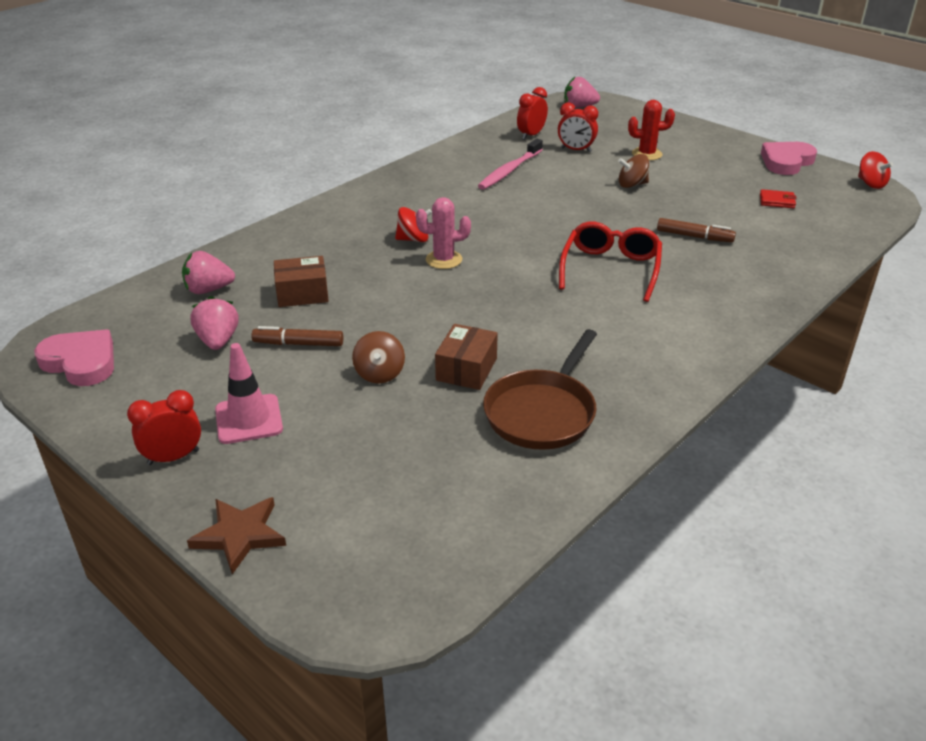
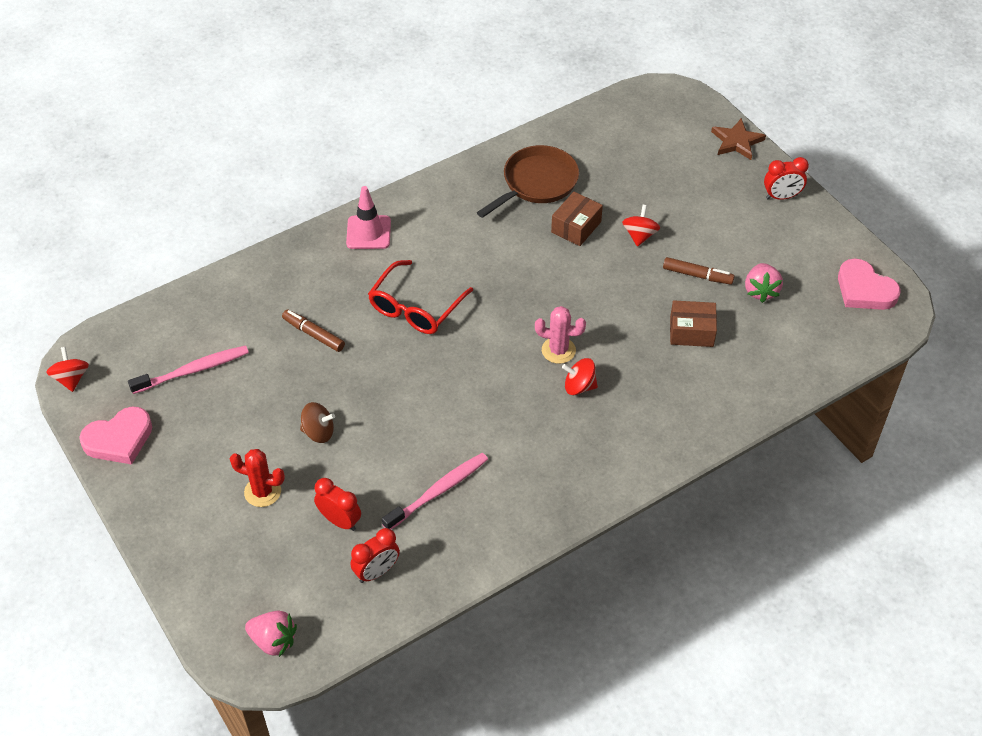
camera: 165 degrees left, 15 degrees up
(208, 290) = (774, 353): pink strawberry -> none
(249, 419) = (734, 215): pink traffic cone -> pink traffic cone (368, 232)
(379, 373) = (639, 235): brown spinning top -> red spinning top
(777, 201) = (192, 370): red wallet -> pink toothbrush

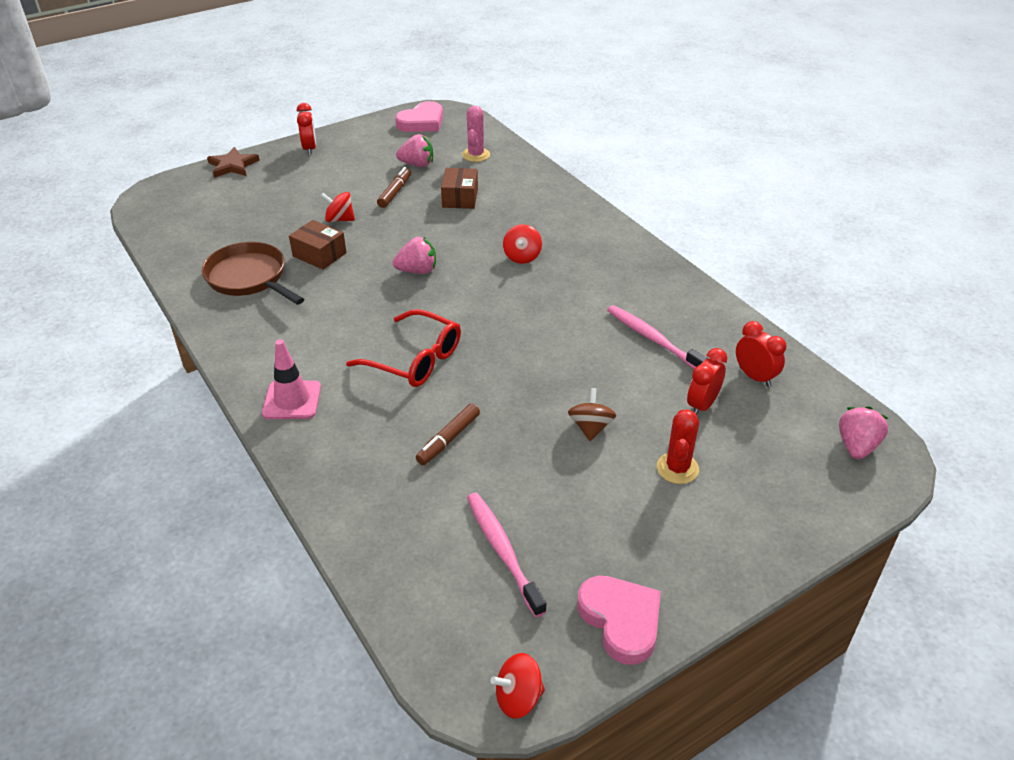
camera: 90 degrees left, 10 degrees down
(551, 302) = (417, 271): none -> pink strawberry
(558, 350) = (479, 267): pink cactus -> pink cactus (476, 155)

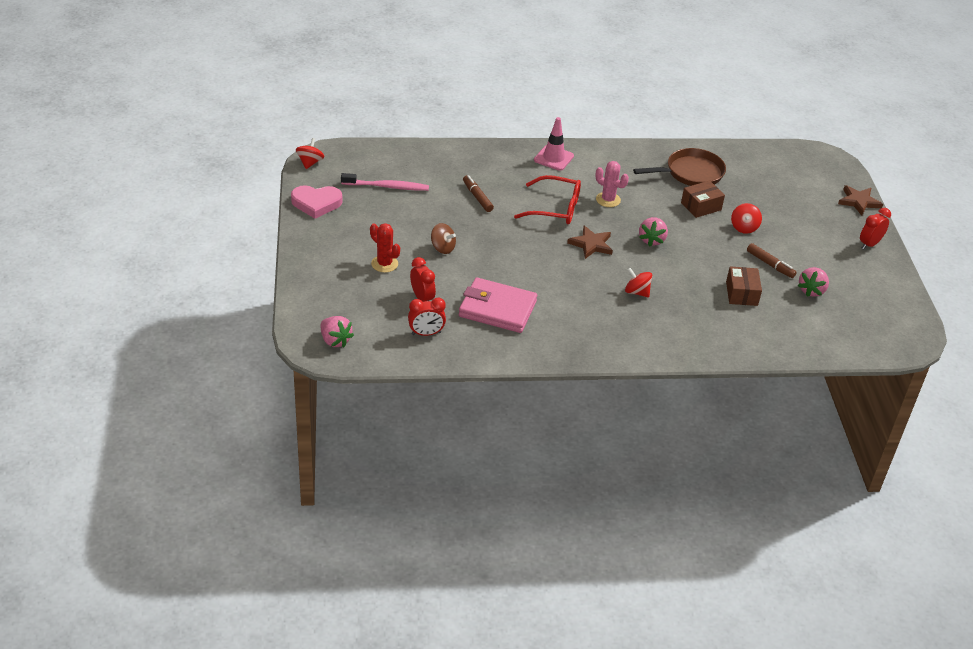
camera: 115 degrees right, 0 degrees up
(309, 149) = (869, 244): red clock -> red clock turned 120 degrees clockwise
(339, 219) = (744, 227): red spinning top -> red spinning top turned 150 degrees clockwise
(415, 360) = (555, 208): red glasses -> red glasses turned 135 degrees counterclockwise
(422, 122) = (893, 320): pink heart -> none
(460, 198) = (741, 293): brown box -> brown box turned 60 degrees clockwise
(466, 309) = (591, 244): none -> brown star
(476, 155) = (811, 328): pink cactus -> pink cactus (608, 200)
(653, 339) = (497, 309): pink toothbrush -> pink wallet

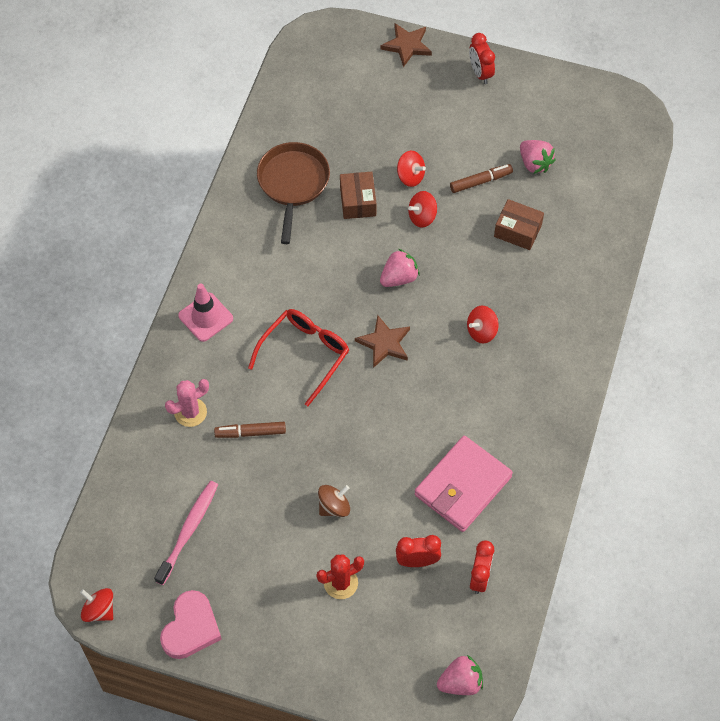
camera: 65 degrees left, 20 degrees up
(608, 200) = (310, 291): pink cactus -> pink cactus (190, 412)
(652, 240) = (399, 278): pink strawberry -> pink strawberry turned 75 degrees counterclockwise
(713, 241) = (422, 217): none -> red spinning top

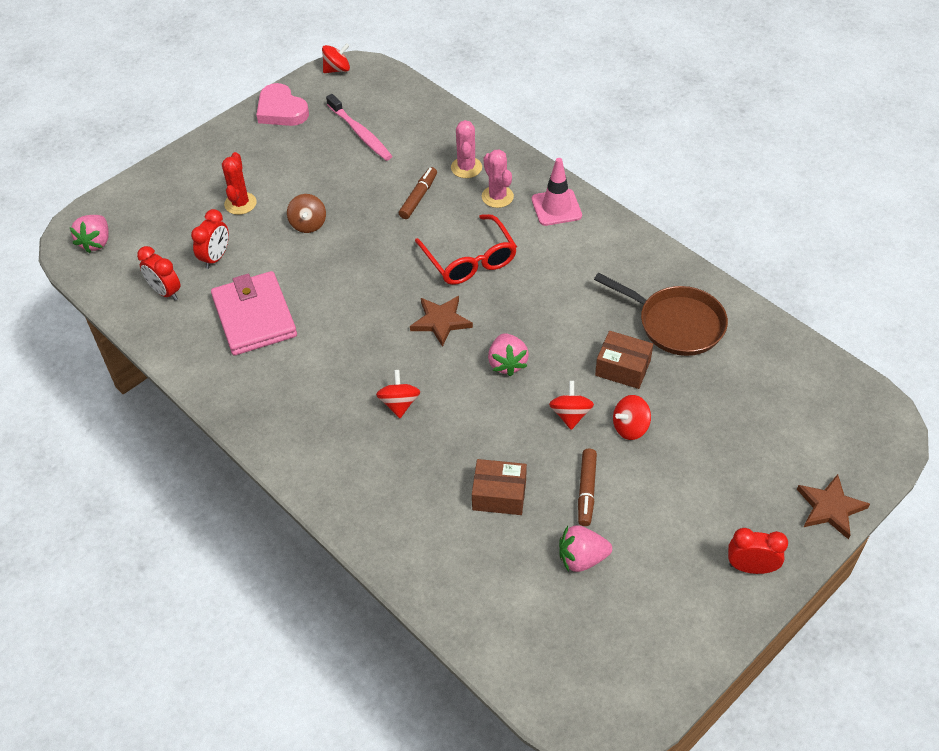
camera: 120 degrees right, 10 degrees down
(216, 369) = (497, 197): none -> pink cactus
(517, 231) = (499, 495): brown box -> brown box turned 45 degrees clockwise

